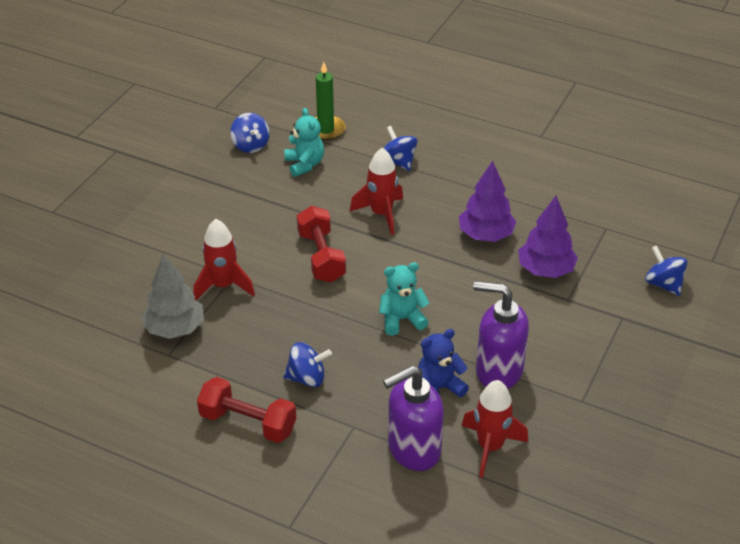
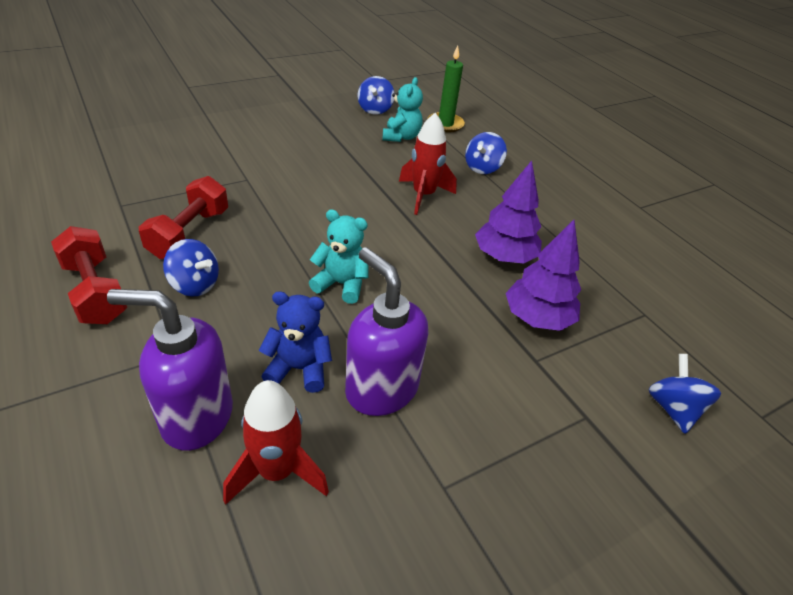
camera: 30 degrees right, 0 degrees up
(175, 328) = (153, 191): grey tree -> none
(223, 286) = (230, 181): red rocket -> none
(321, 257) = (334, 200): red dumbbell -> red dumbbell (190, 234)
(398, 161) = (482, 168): blue spinning top -> blue spinning top turned 150 degrees counterclockwise

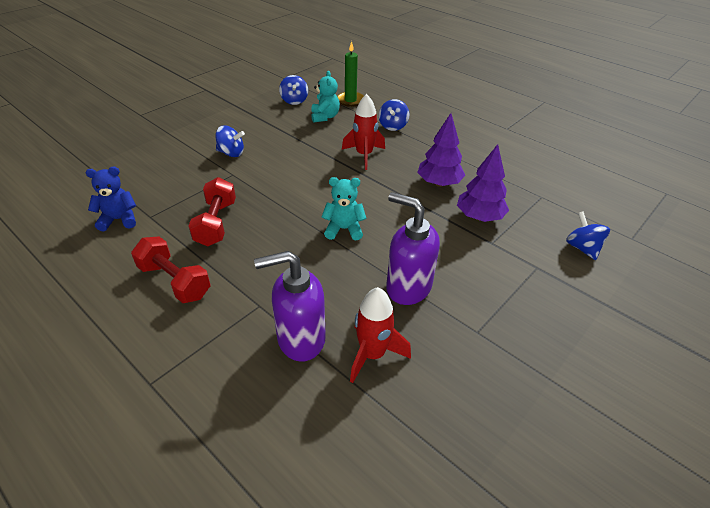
camera: 15 degrees left, 0 degrees up
(195, 285) = (243, 257): blue spinning top -> blue spinning top (231, 153)
(299, 369) = (348, 290): blue teddy bear -> blue teddy bear (119, 219)

